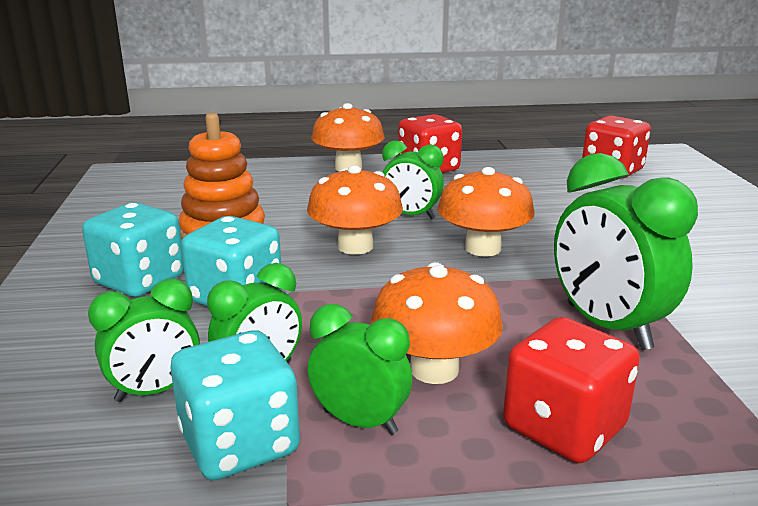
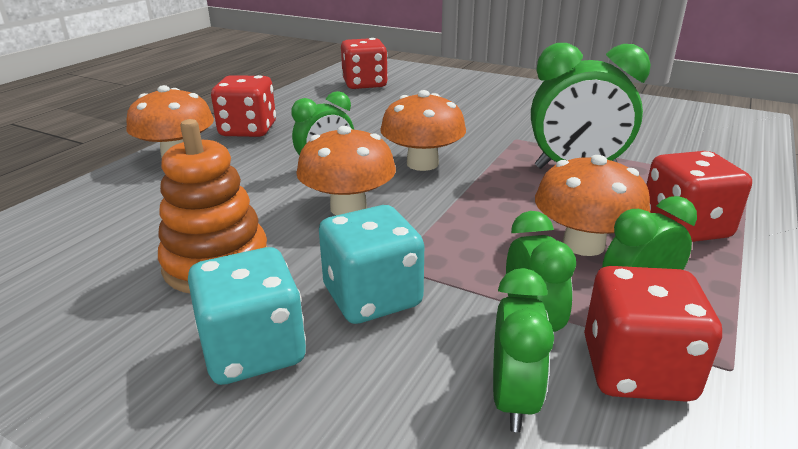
camera: 55 degrees left, 5 degrees up
(240, 444) = (636, 370): turquoise dice -> red dice

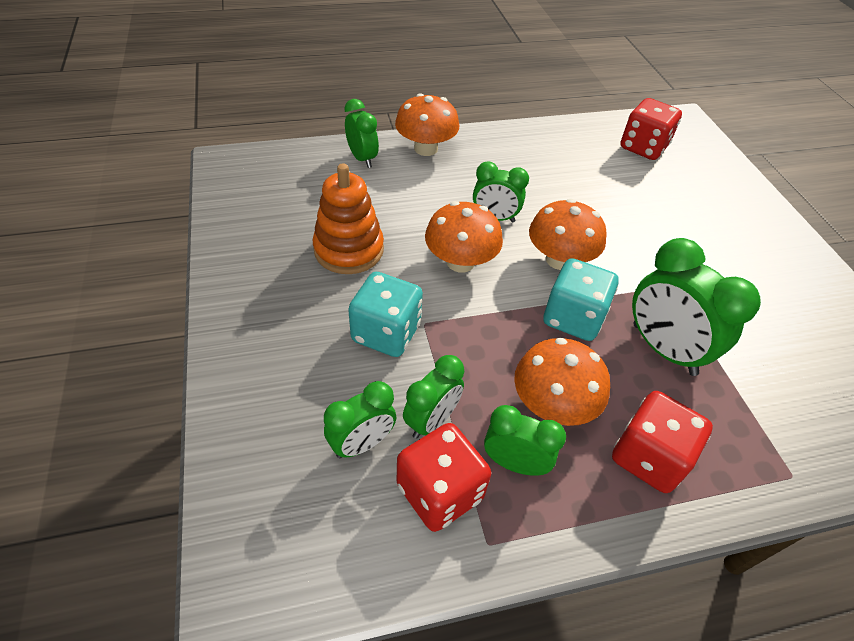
camera: 45 degrees right, 20 degrees up
(113, 193) = (362, 158): none -> green clock
(248, 130) = (494, 149): red dice -> none
(253, 350) = (302, 316): turquoise dice -> turquoise dice (573, 318)

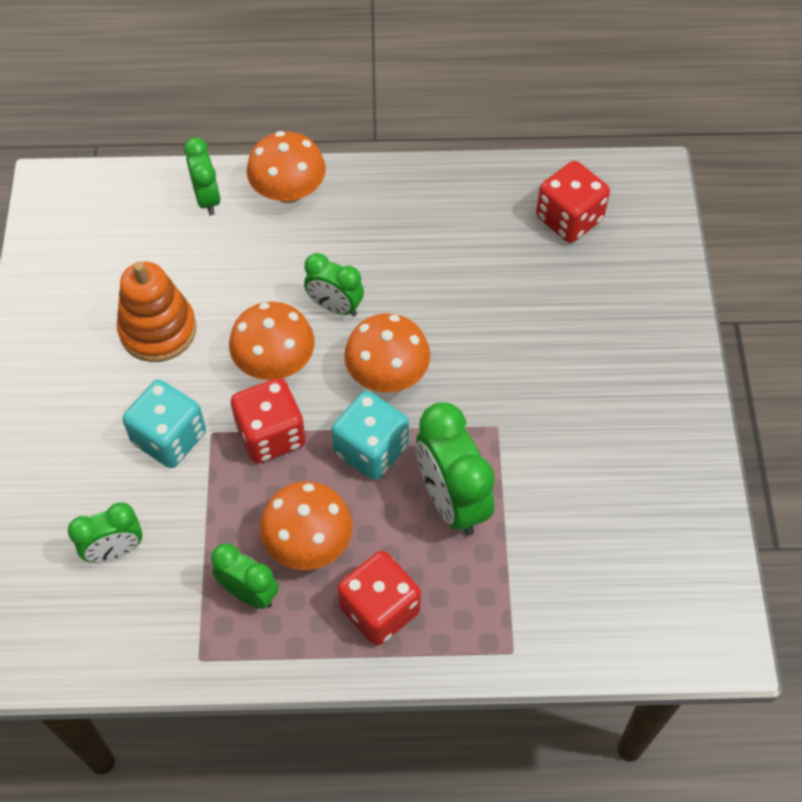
camera: 15 degrees right, 10 degrees up
(431, 420) = (186, 539): green clock -> none
(439, 492) = (171, 607): red dice -> red dice (271, 435)

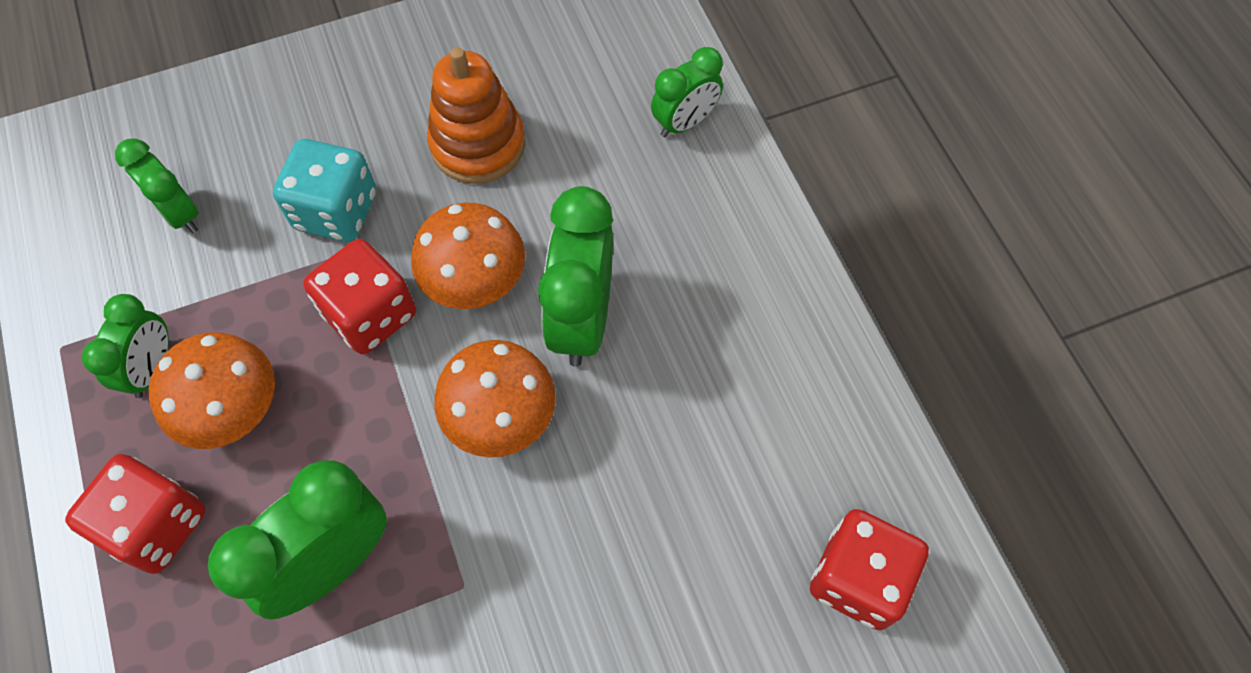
camera: 70 degrees right, 5 degrees up
(288, 191) = (737, 203): orange mushroom -> none
(335, 307) = (581, 319): green clock -> green clock, size x1.64
(371, 449) = (382, 436): turquoise dice -> none

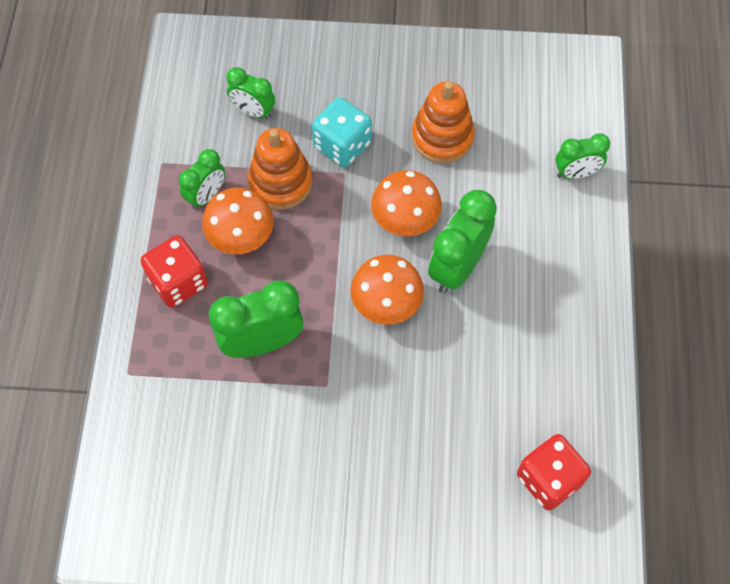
camera: 25 degrees right, 0 degrees up
(179, 214) = (253, 111): green clock -> green clock turned 45 degrees counterclockwise
(263, 302) = (280, 182): none -> orange stacking toy
(370, 314) = (337, 214): red dice -> none

